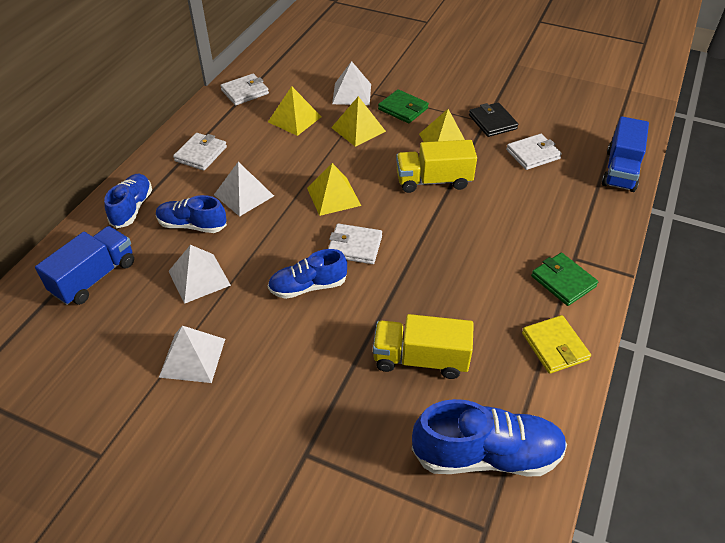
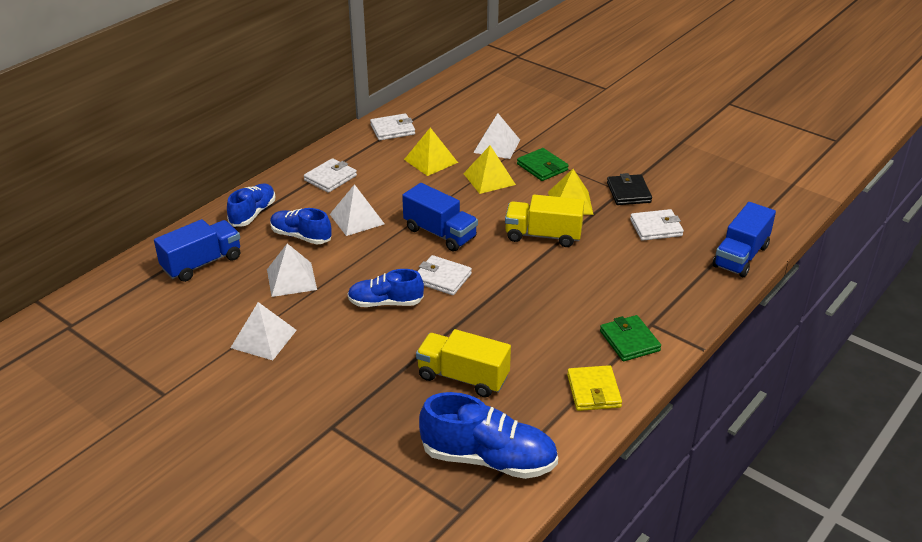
camera: 15 degrees right, 10 degrees down
(333, 196) = (440, 233): yellow pyramid -> blue truck

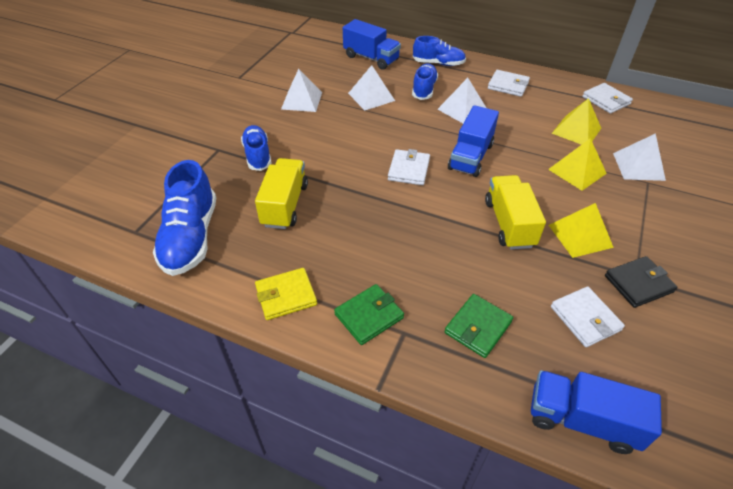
camera: 75 degrees right, 10 degrees up
(385, 303) = (363, 145): blue shoe -> blue shoe (257, 155)
(542, 167) = (629, 204): green wallet -> green wallet (478, 327)

